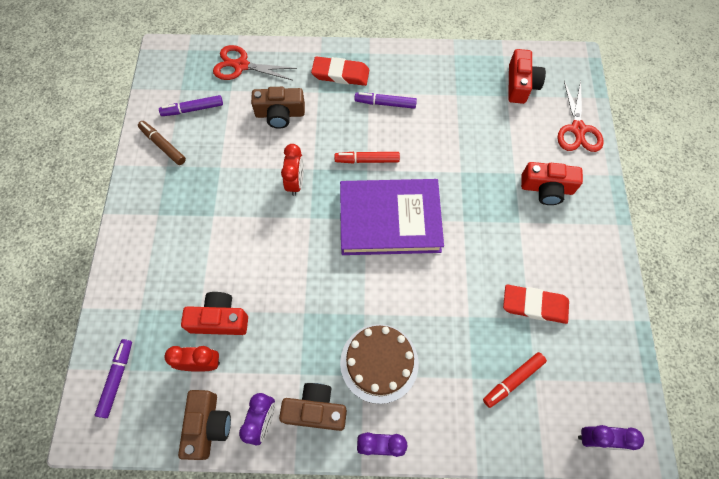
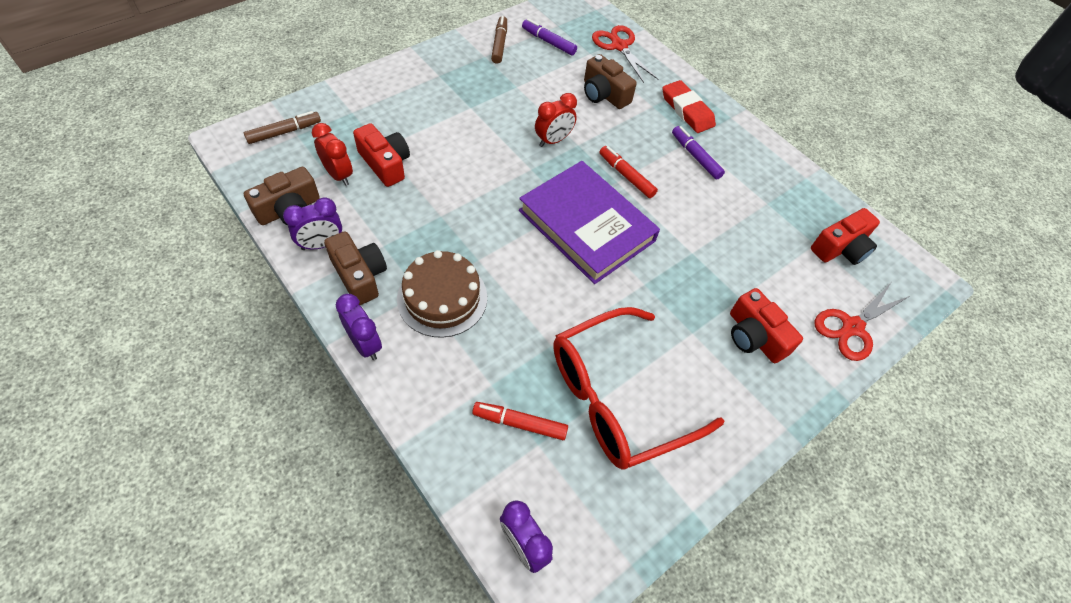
camera: 45 degrees right, 10 degrees down
(117, 379) = (284, 132): purple marker -> brown marker
(534, 305) = (617, 398): red eraser -> red glasses

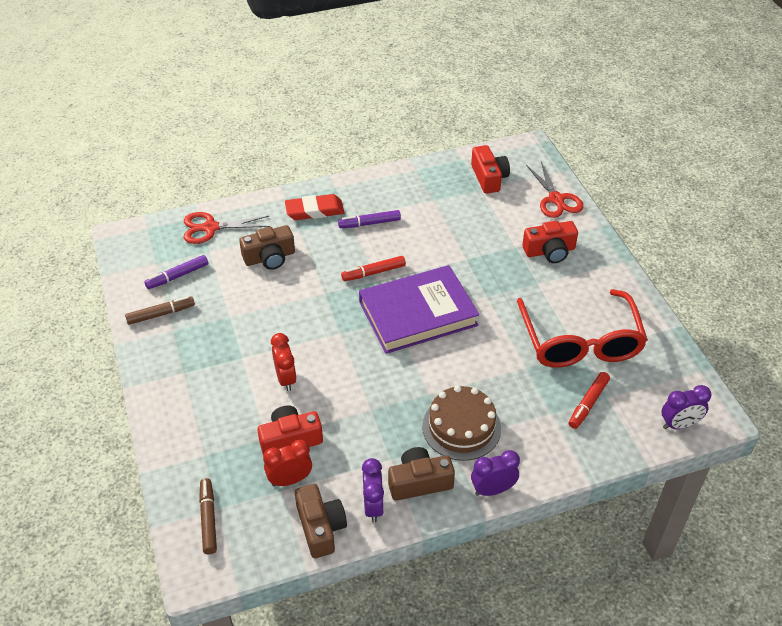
camera: 65 degrees left, 10 degrees down
(499, 44) = (161, 314): brown marker -> brown marker turned 135 degrees clockwise
(553, 140) = (312, 308): red clock -> red clock (286, 379)

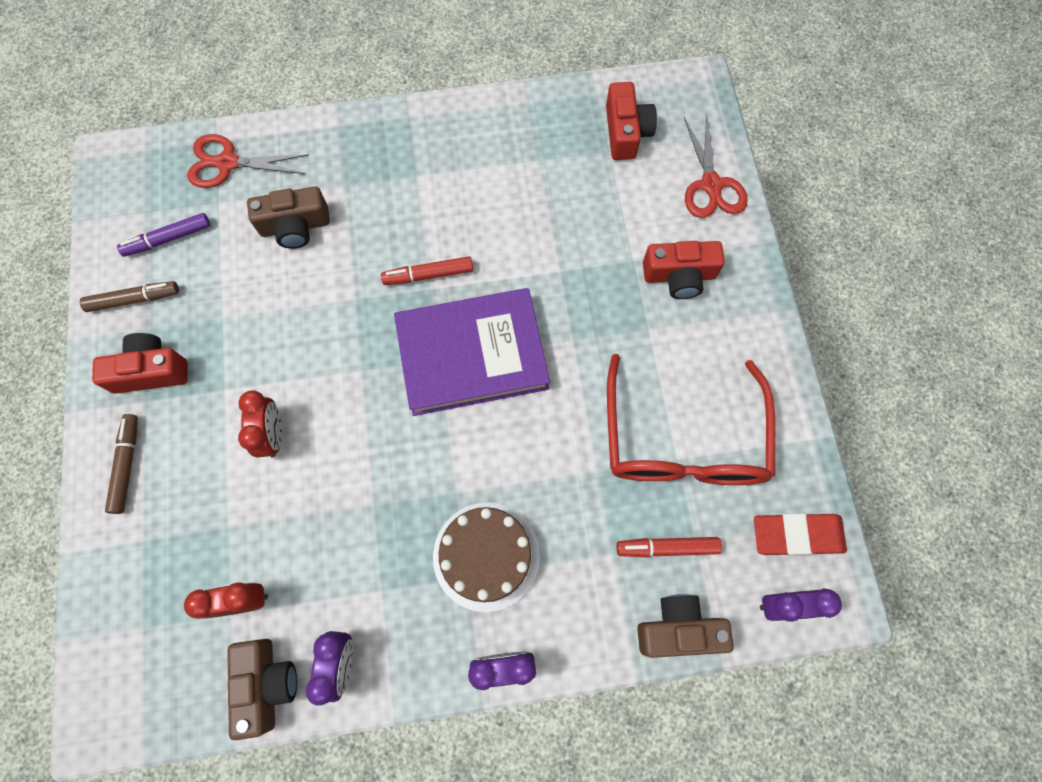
camera: 10 degrees right, 25 degrees up
(208, 519) = (128, 643): brown marker -> brown marker (127, 465)
(290, 439) = (258, 535): red camera -> red camera (151, 371)
(314, 210) = (372, 154): red eraser -> red eraser (797, 535)
(369, 223) = (442, 188): purple marker -> none
(419, 482) = (410, 635): brown camera -> brown camera (678, 629)
(588, 404) = (667, 548): red marker -> red marker turned 45 degrees clockwise

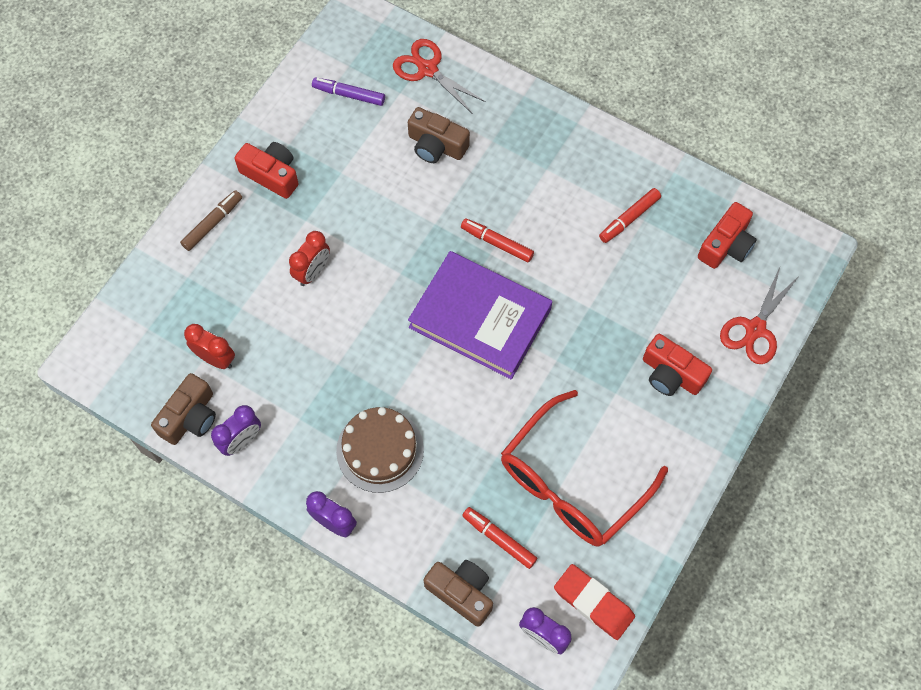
camera: 40 degrees right, 5 degrees down
(134, 299) = (297, 120): brown marker -> none
(526, 168) = (629, 219): none -> red marker

